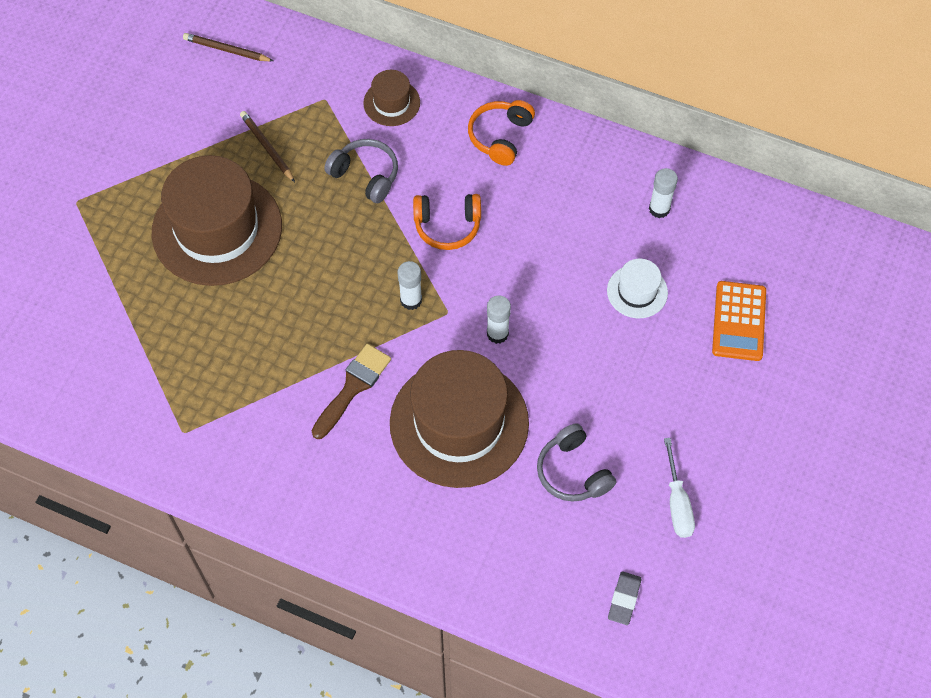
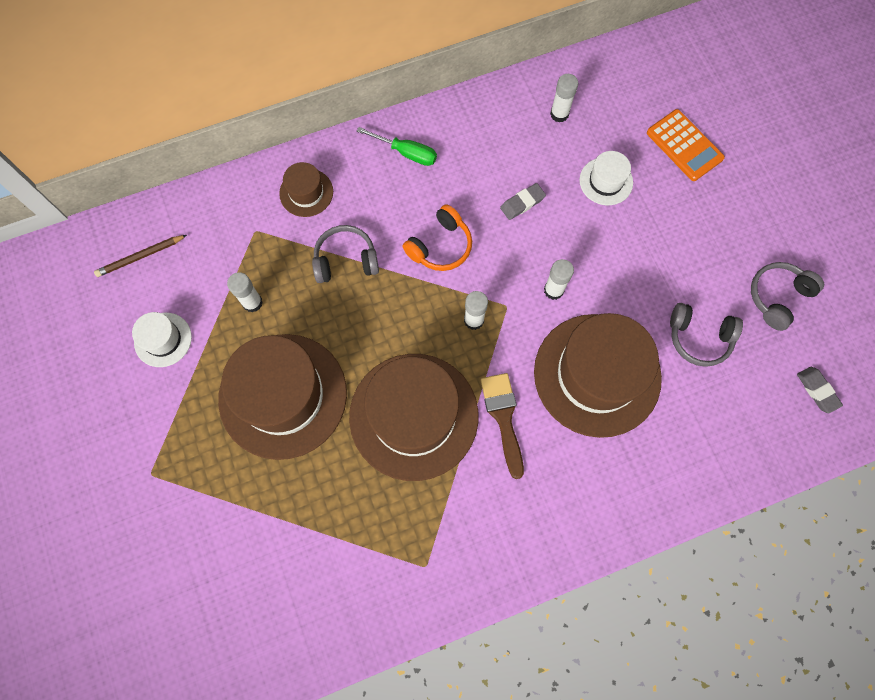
camera: 45 degrees left, 10 degrees up
(180, 119) = (163, 339): none -> white hat
(267, 147) = (252, 302): brown pencil -> white glue stick
(290, 326) = (414, 416): none -> brown hat
(500, 137) = (406, 153): orange headphones -> green screwdriver
(548, 250) = (522, 203): none -> grey eraser
(677, 503) = (778, 297): white screwdriver -> grey headphones

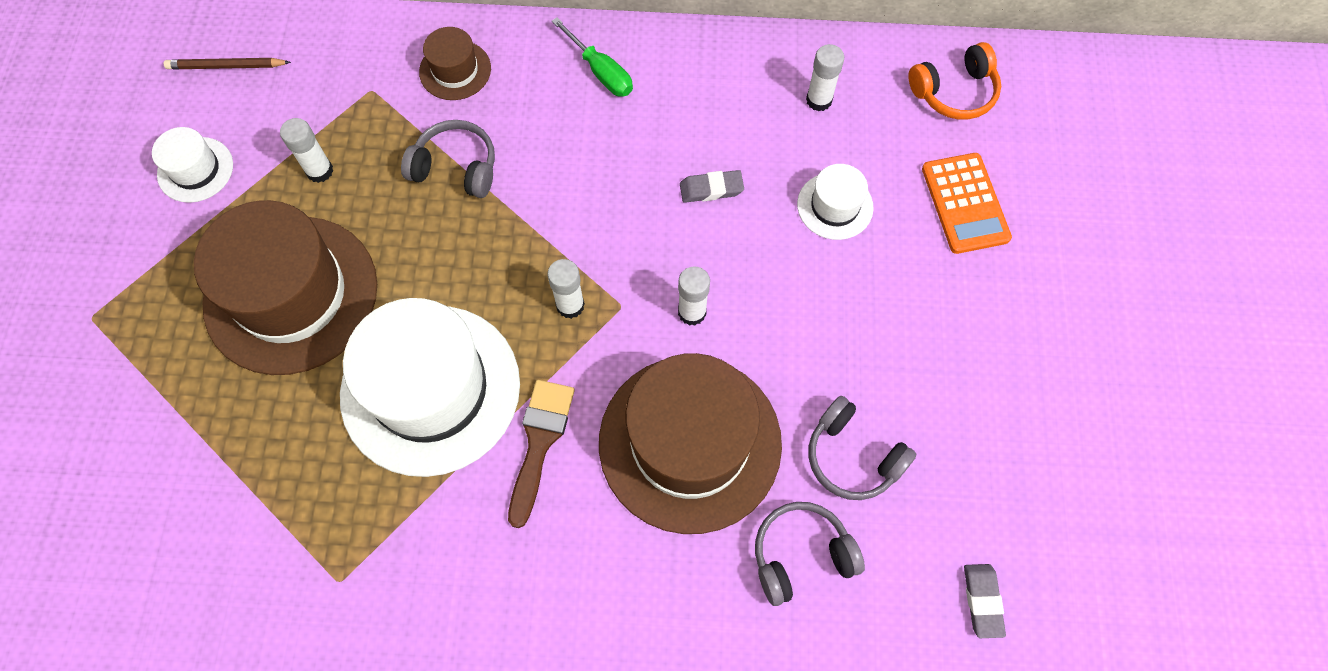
camera: 25 degrees right, 5 degrees down
(414, 416) = (430, 389): brown hat -> white hat
(440, 246) = (579, 198): orange headphones -> orange headphones (954, 92)
(778, 297) = (991, 452): grey headphones -> grey headphones (801, 555)

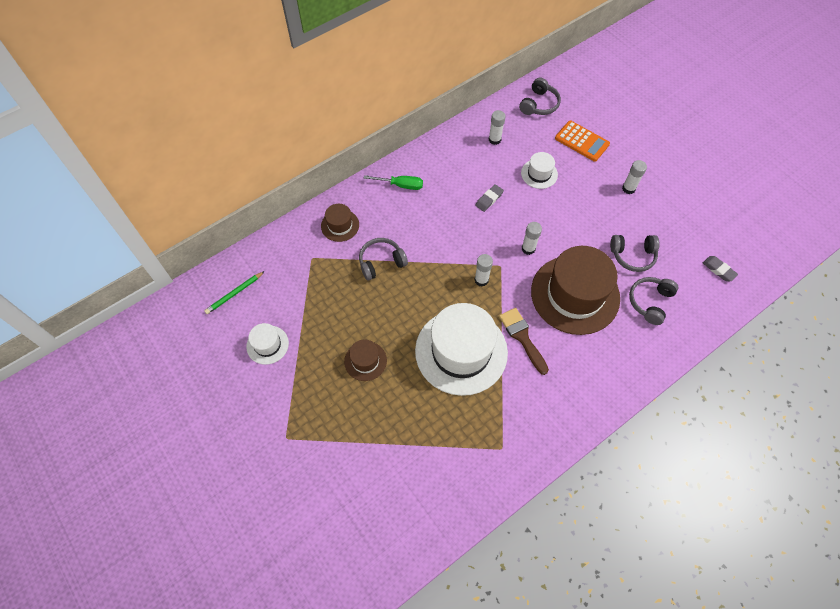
camera: 40 degrees left, 5 degrees down
(226, 66) = (234, 294): brown pencil -> green pencil
(291, 294) = (365, 361): brown hat -> brown hat, size x0.46
(319, 171) = (324, 305): white glue stick -> white glue stick (628, 188)
(954, 92) = (539, 104): orange headphones -> grey headphones

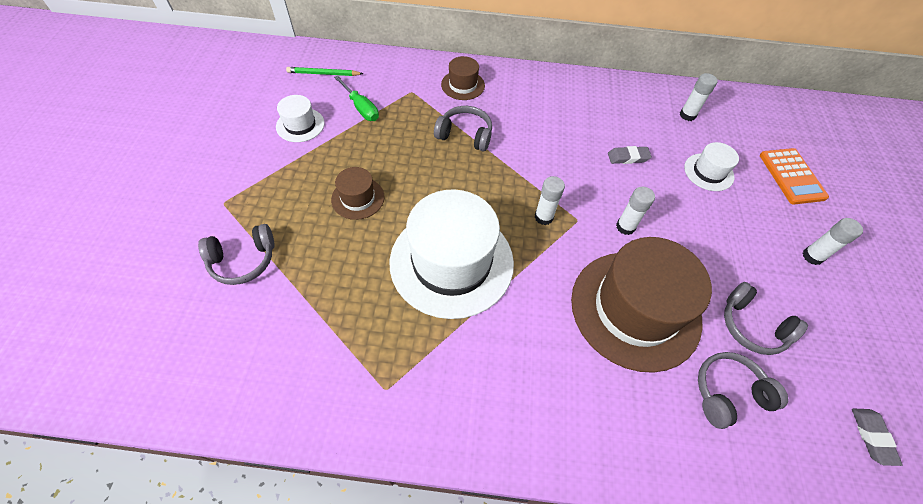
camera: 40 degrees right, 5 degrees down
(401, 185) = (552, 92): green screwdriver -> green screwdriver (361, 108)
(522, 337) = (529, 302): brown brush -> none
(539, 104) = (770, 117): grey headphones -> grey headphones (243, 260)

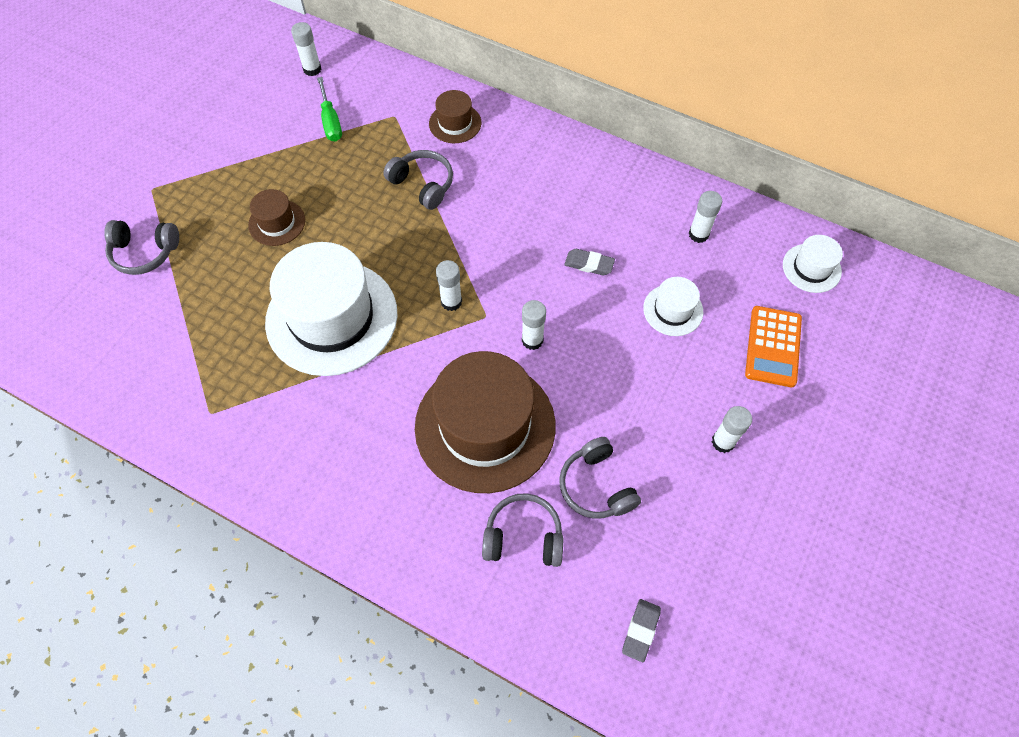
camera: 25 degrees right, 5 degrees up
(300, 125) = (260, 124): white hat -> white hat (811, 268)
(323, 74) = (312, 69): green pencil -> white glue stick

